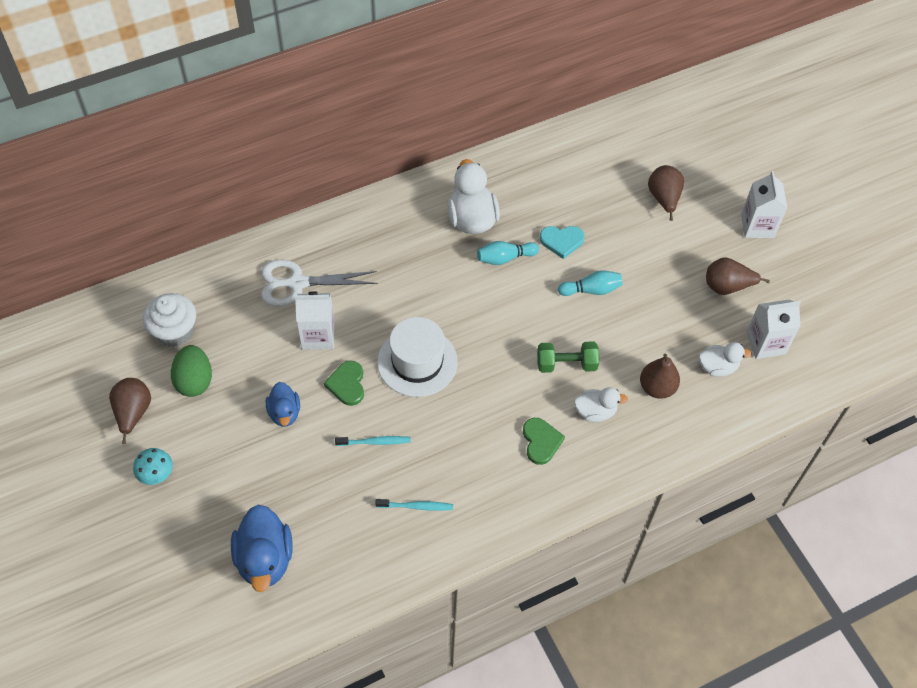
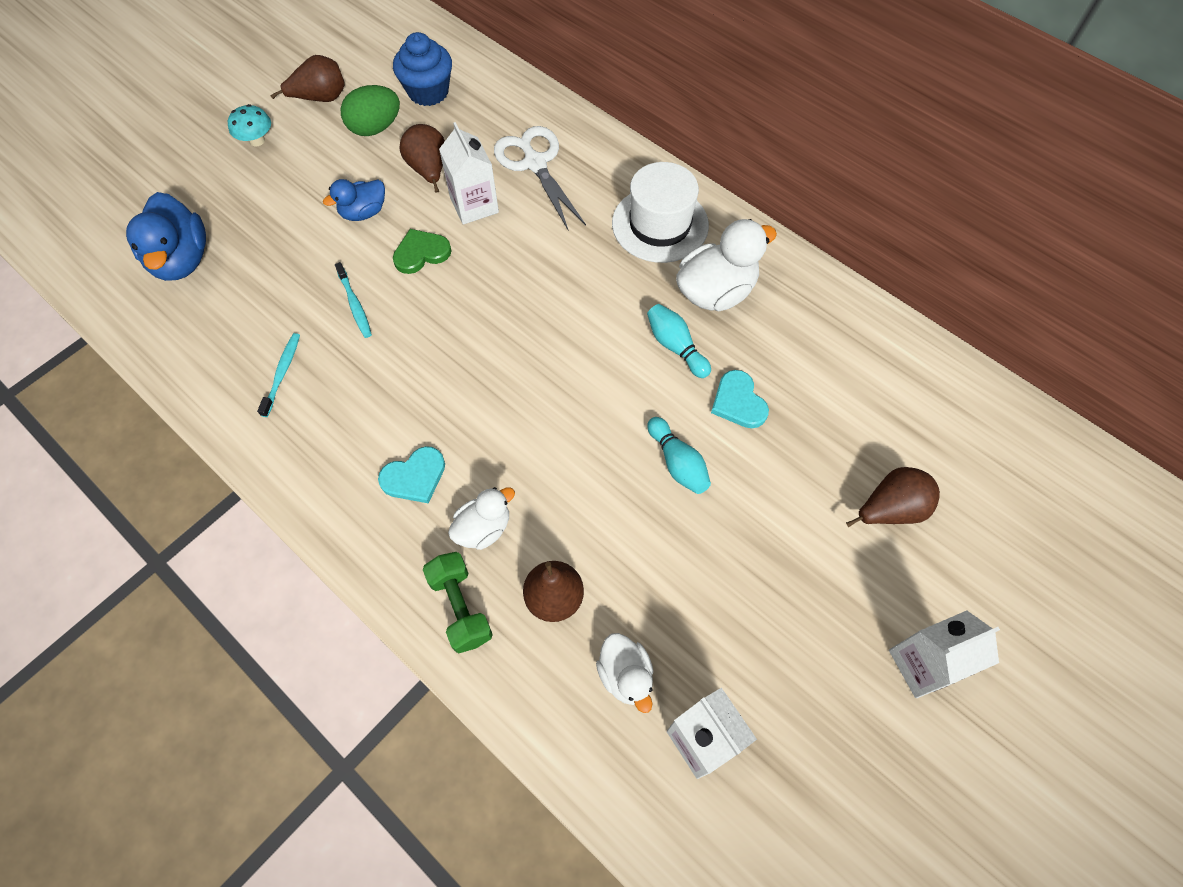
camera: 70 degrees right, 5 degrees up
(175, 331) = (428, 92): white cupcake -> blue cupcake
(265, 559) = (182, 260): blue duck -> blue duck turned 75 degrees counterclockwise
(416, 506) = (282, 373): turquoise toothbrush -> turquoise toothbrush turned 150 degrees counterclockwise
(417, 362) = (479, 307): white hat -> white hat (660, 224)
(541, 441) = (414, 477): green heart -> turquoise heart
(566, 364) = (544, 469): green dumbbell -> green dumbbell (460, 607)
(595, 412) = (483, 528): white duck -> white duck turned 105 degrees counterclockwise
(727, 286) = (780, 649): brown pear -> brown pear (429, 170)

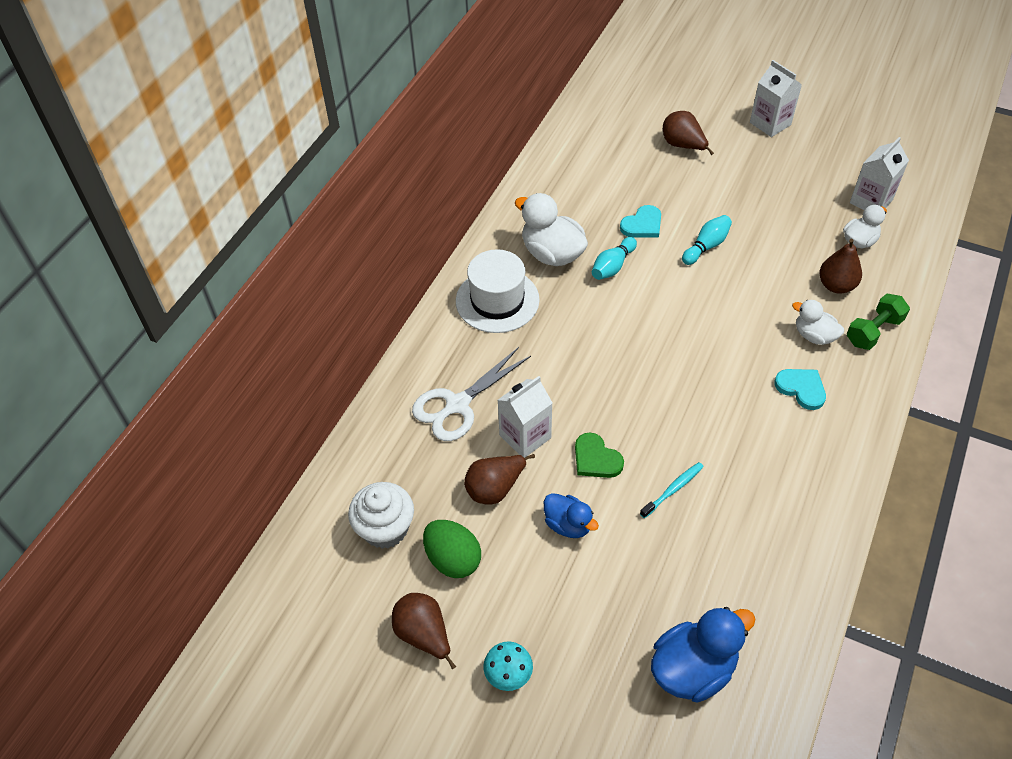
camera: 105 degrees left, 10 degrees down
(282, 373) = (766, 517): turquoise toothbrush -> none
(428, 92) = (385, 528): blue cupcake -> white cupcake

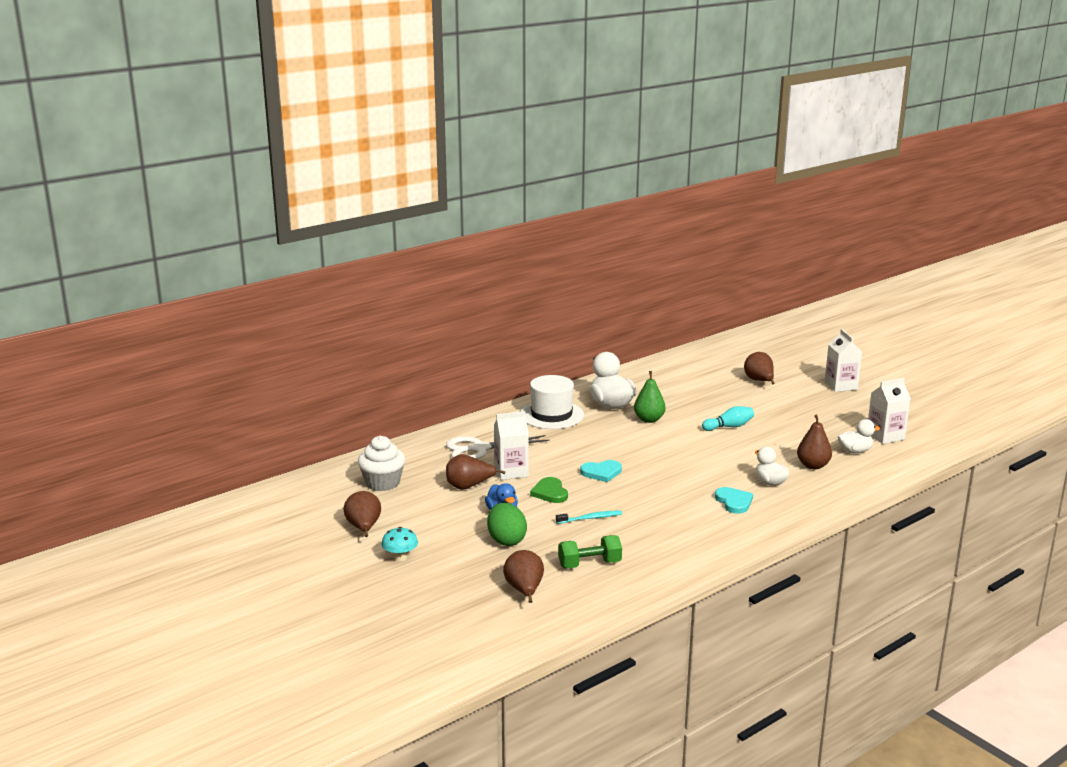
camera: 25 degrees right, 30 degrees down
(453, 559) = (412, 506): green egg -> green egg (506, 540)
(612, 266) = (649, 419): turquoise bowling pin -> green pear
(642, 225) = (690, 407): turquoise heart -> turquoise heart (601, 472)
(693, 668) = (524, 591): blue duck -> brown pear
(873, 331) = (820, 492): green dumbbell -> green dumbbell (589, 564)

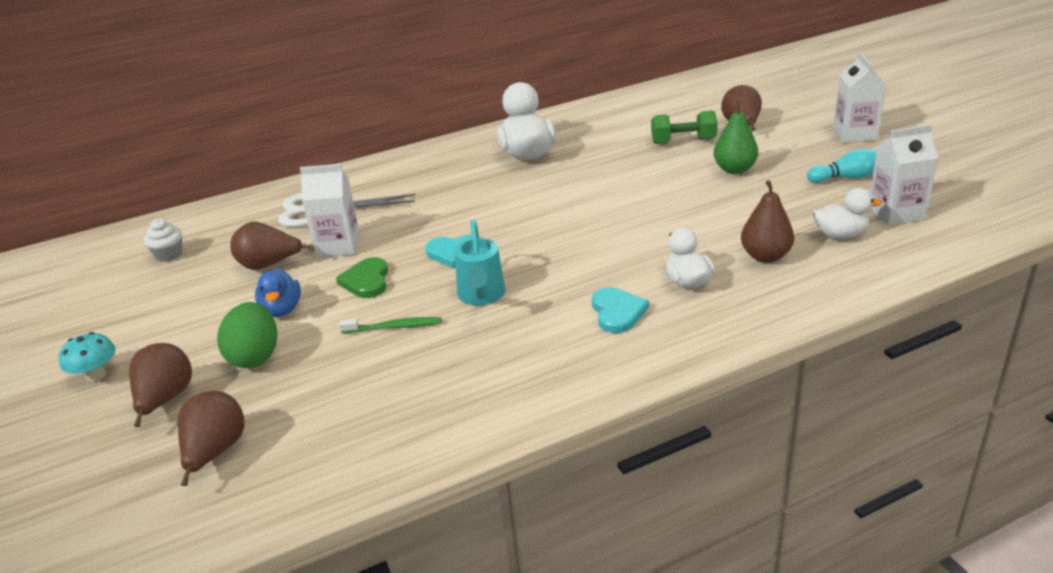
camera: 15 degrees right, 10 degrees up
(364, 528) = (90, 322): brown pear -> brown pear (165, 400)
(382, 483) = (169, 254): white cupcake -> white cupcake, size x0.59
(551, 415) = (444, 166): white hat -> none
(589, 564) = (341, 410): green dumbbell -> green dumbbell (683, 141)
(590, 518) = (394, 327): turquoise toothbrush -> green toothbrush
(638, 498) = (481, 296): none -> turquoise watering can
(649, 419) = (565, 176): green pear -> green pear (734, 169)
(729, 427) = (669, 190): turquoise bowling pin -> turquoise bowling pin (847, 178)

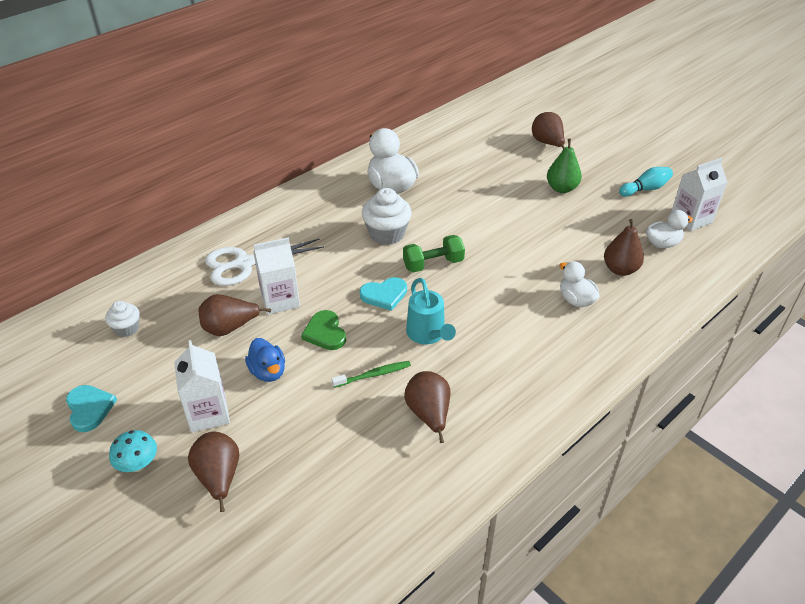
camera: 20 degrees left, 10 degrees up
(215, 453) = (293, 518): brown pear -> brown pear (429, 414)
(255, 356) = (272, 422): green egg -> none
(494, 197) = (387, 234): none -> white cupcake
(617, 312) = (538, 335): turquoise heart -> turquoise heart (89, 408)
(683, 141) = (510, 163): green dumbbell -> green dumbbell (433, 264)
(854, 134) = (633, 146): white carton -> white carton (208, 413)

